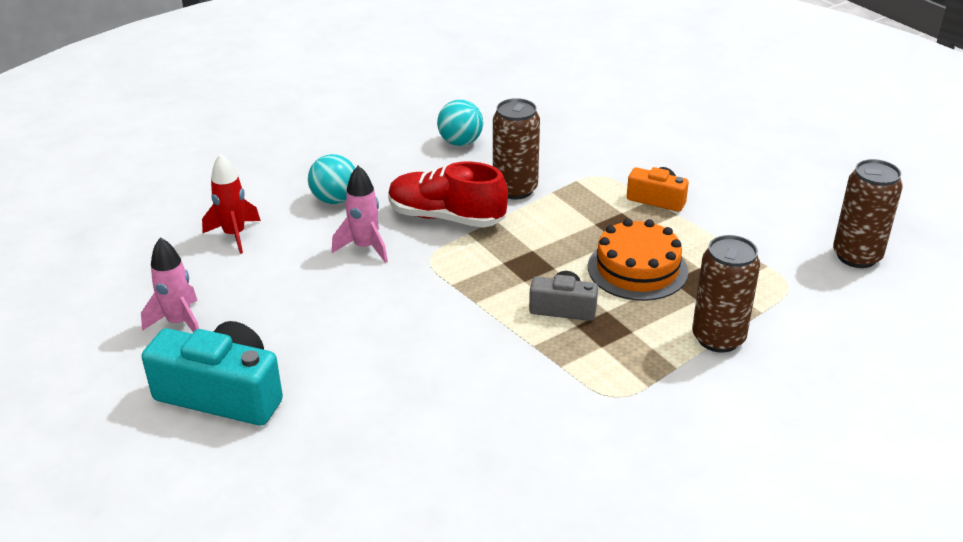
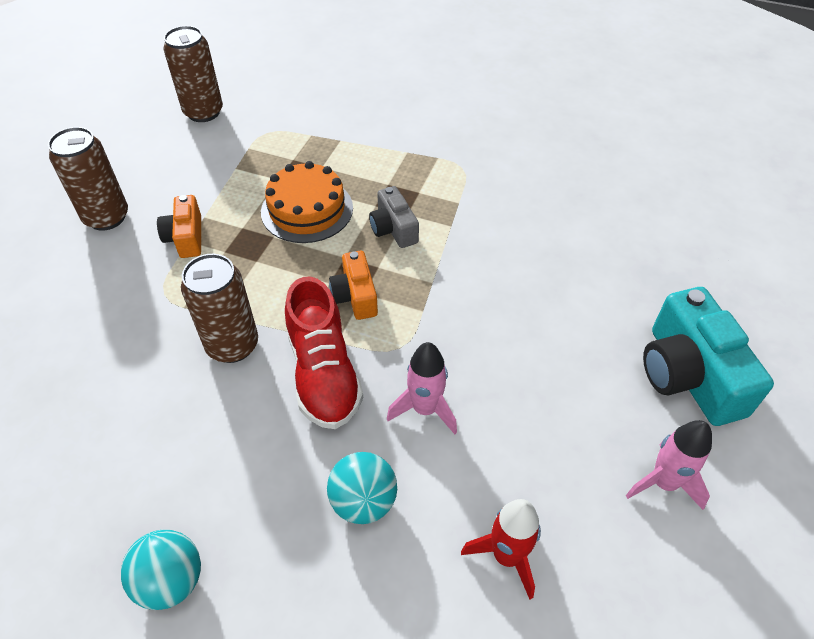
camera: 125 degrees left, 15 degrees up
(460, 142) = (154, 452): turquoise ball -> turquoise ball (171, 581)
(503, 257) = (355, 296): none -> orange camera
(718, 338) = (358, 144): brown can -> brown can (106, 217)

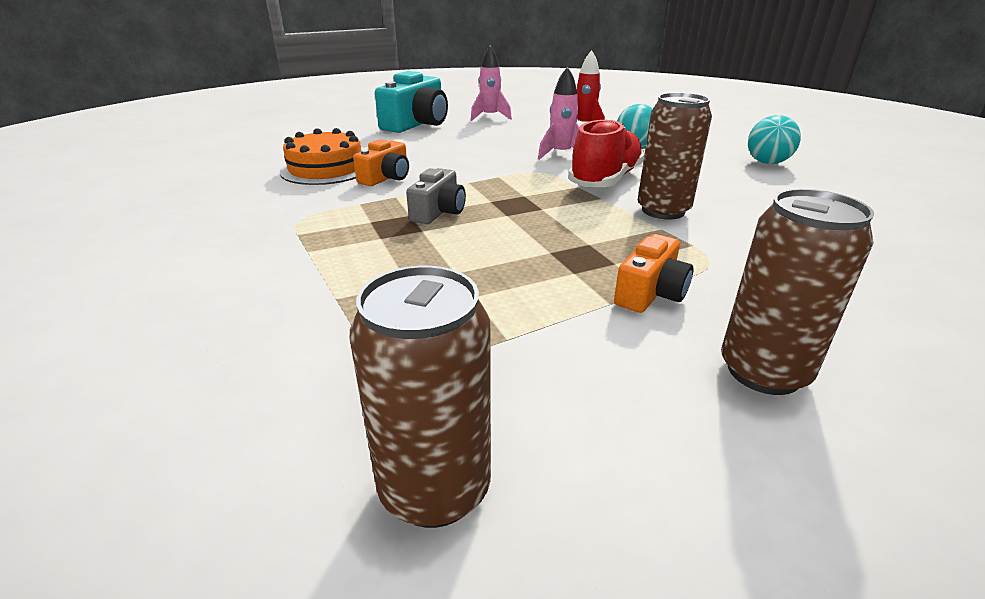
camera: 135 degrees left, 20 degrees down
(307, 209) = (487, 255): orange cake -> orange cake (326, 169)
(355, 296) = (533, 196): orange camera -> orange camera (386, 178)

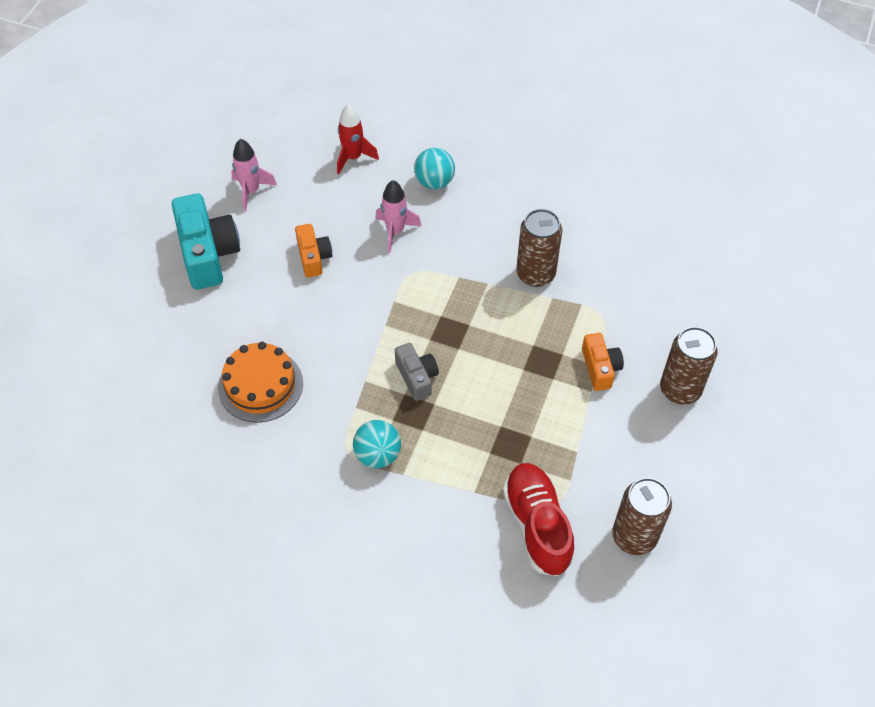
camera: 45 degrees left, 25 degrees up
(386, 178) = (323, 363): orange camera -> orange camera (313, 257)
(605, 180) = (466, 254): red shoe -> red shoe (537, 525)
(767, 162) = (537, 147): turquoise ball -> turquoise ball (378, 455)

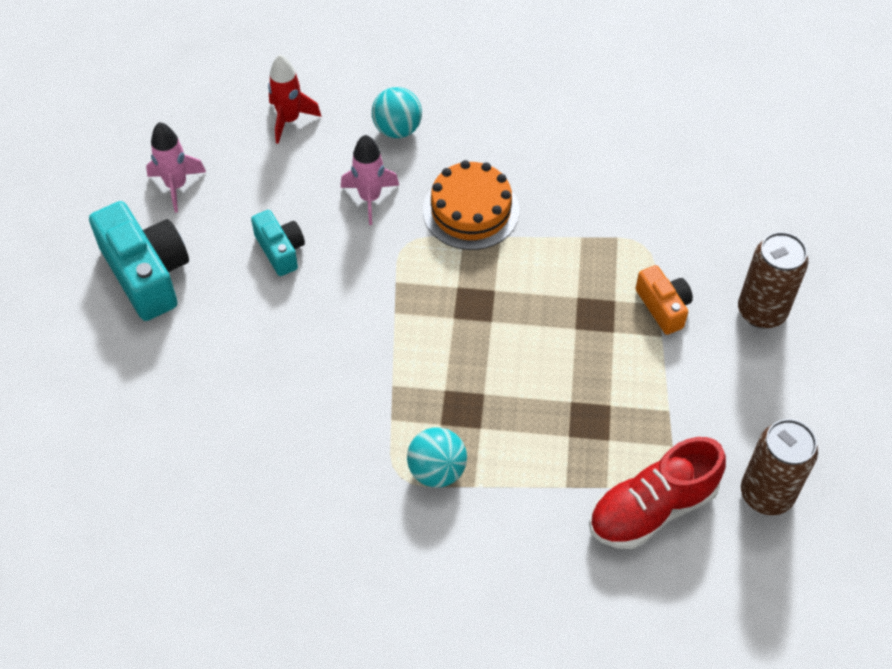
camera: 15 degrees left, 0 degrees up
(260, 385) = (265, 420): orange cake -> orange cake (471, 211)
(313, 257) = (280, 250): orange camera -> turquoise camera
(417, 377) = (453, 366): grey camera -> none
(535, 274) = (553, 213): brown can -> none
(537, 525) = (652, 508): red shoe -> red shoe turned 90 degrees counterclockwise

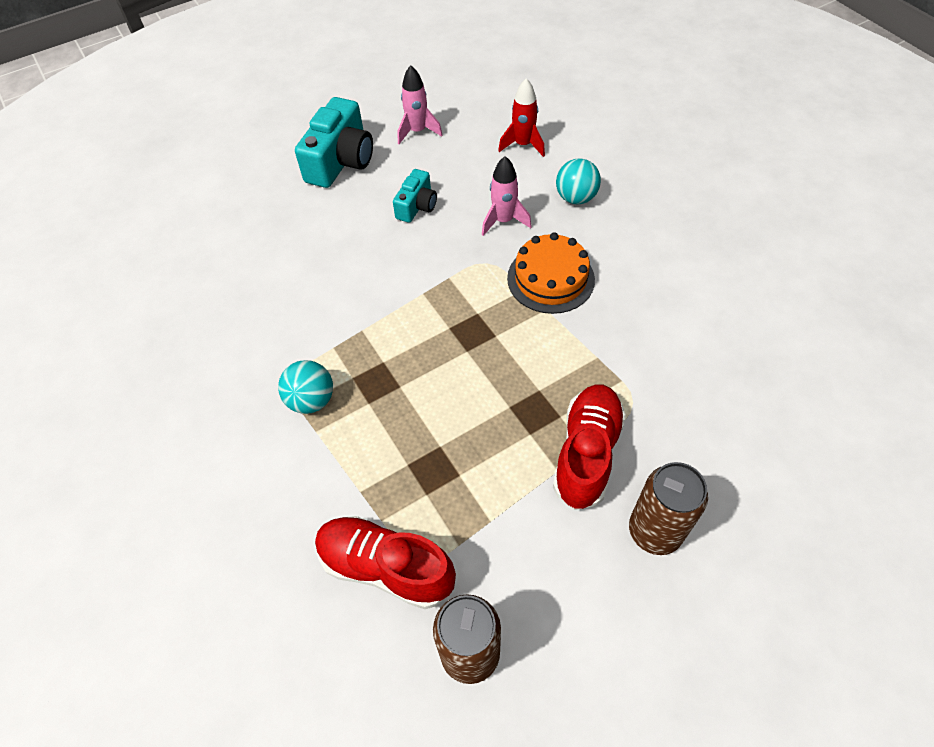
camera: 55 degrees right, 0 degrees up
(663, 307) = (586, 453): orange camera -> red shoe

